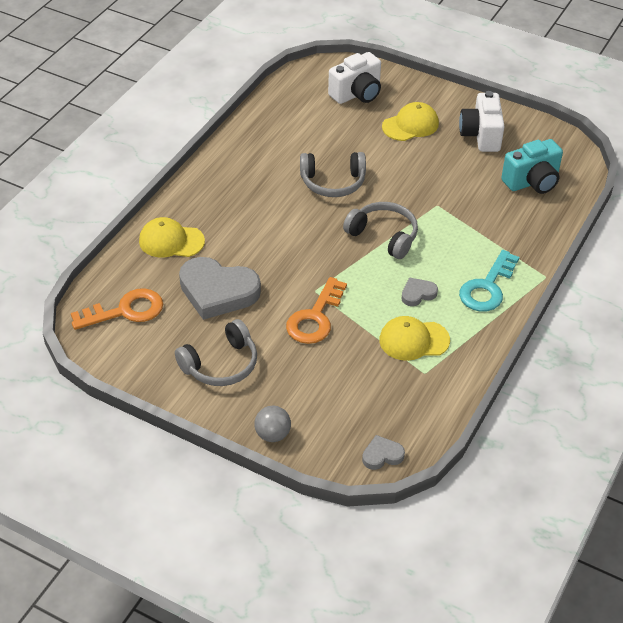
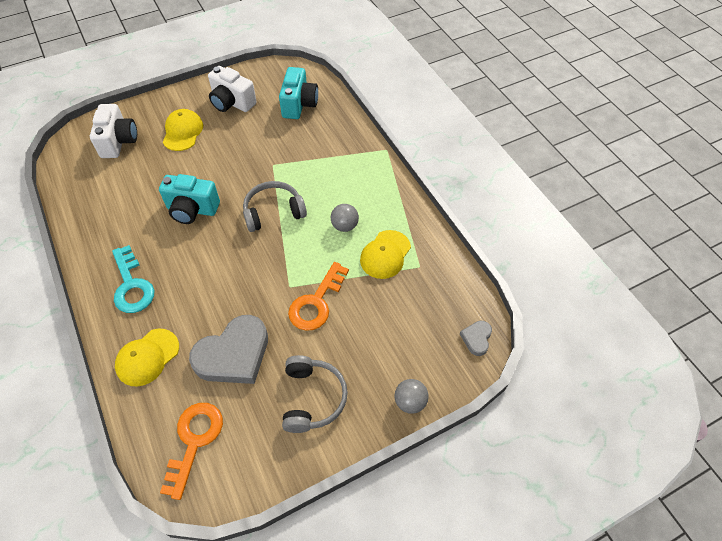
camera: 55 degrees left, 10 degrees up
(315, 318) = (316, 303): orange key -> orange key turned 60 degrees clockwise
(333, 182) = (192, 210): grey headphones -> turquoise camera
(418, 294) = (344, 226): grey heart -> grey ball
(487, 288) = (371, 185): turquoise key -> turquoise key (132, 286)

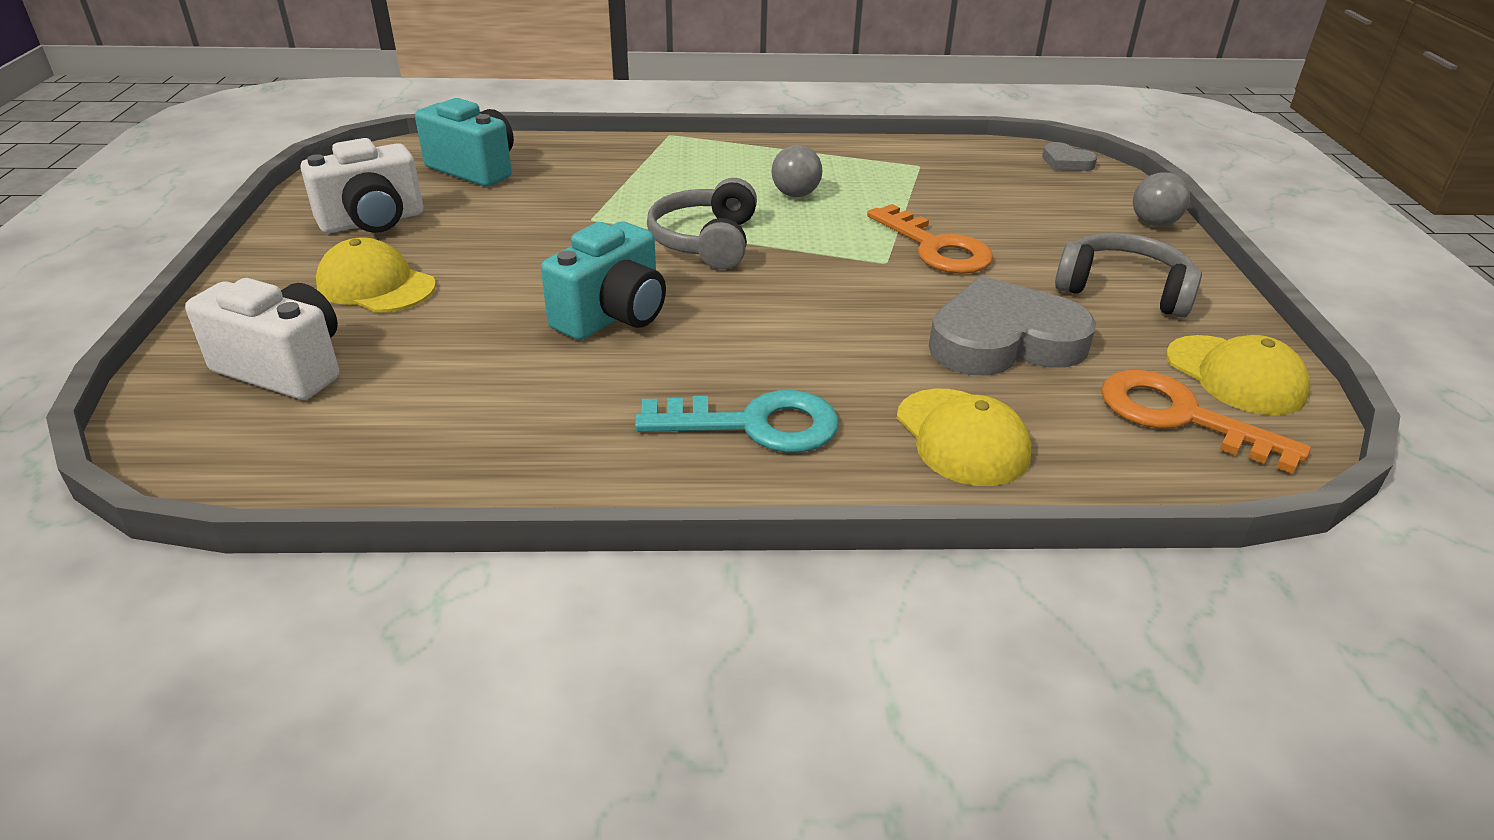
camera: 65 degrees left, 20 degrees down
(234, 354) = (1004, 340): grey heart -> grey heart turned 90 degrees counterclockwise
(385, 254) = (879, 181): yellow cap -> yellow cap (1235, 375)

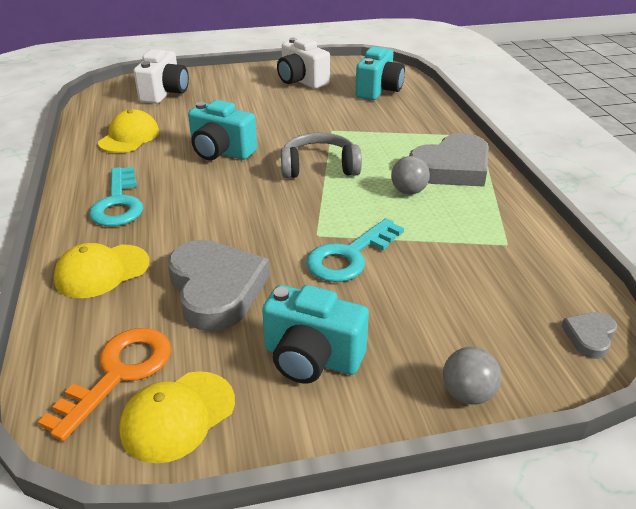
camera: 80 degrees right, 0 degrees up
(376, 285) = (237, 95): yellow cap -> yellow cap (129, 137)
(746, 162) = (452, 168): none -> grey heart
(936, 248) = (349, 256): orange key -> turquoise key
(1123, 290) = (312, 358): grey headphones -> turquoise camera

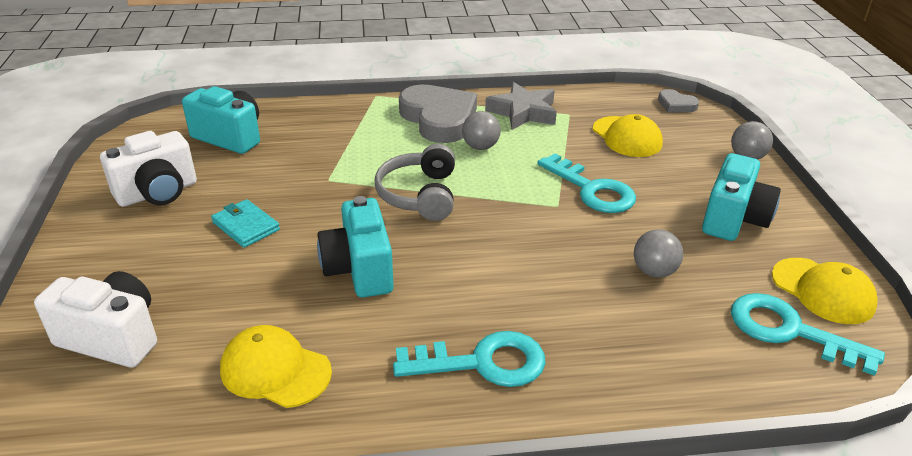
camera: 85 degrees left, 0 degrees up
(102, 271) = (636, 362): yellow cap -> yellow cap (627, 137)
(119, 373) = (788, 331): orange key -> turquoise key
(216, 289) = (654, 271): grey heart -> grey ball
(221, 152) = (359, 270): turquoise camera -> turquoise camera turned 135 degrees clockwise
(268, 110) = (246, 226): none -> turquoise wallet
(493, 214) = (523, 112): none -> grey star

